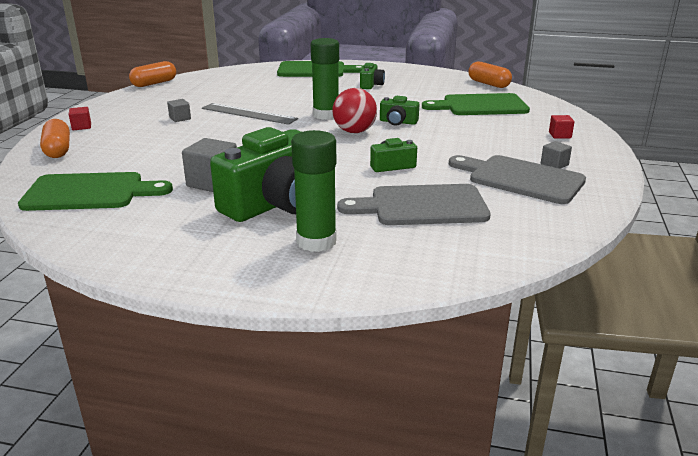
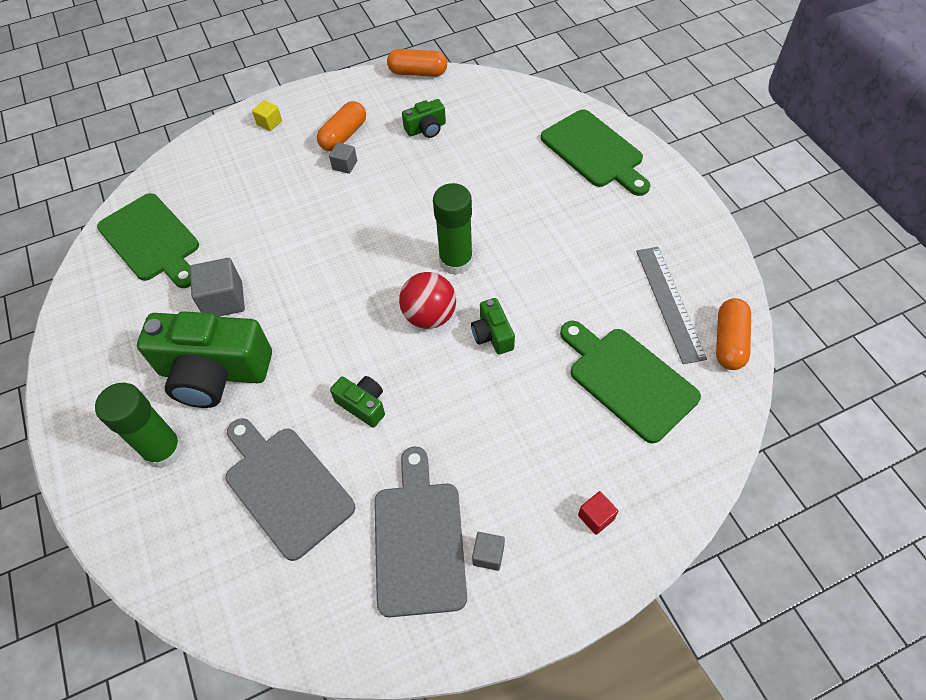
camera: 55 degrees right, 30 degrees up
(58, 150) = (212, 152): orange capsule -> orange capsule (344, 135)
(81, 127) = (269, 123): red cube -> yellow cube
(248, 114) = (402, 201): grey ruler -> grey ruler (669, 303)
(371, 85) = (595, 233): green camera -> green camera (426, 128)

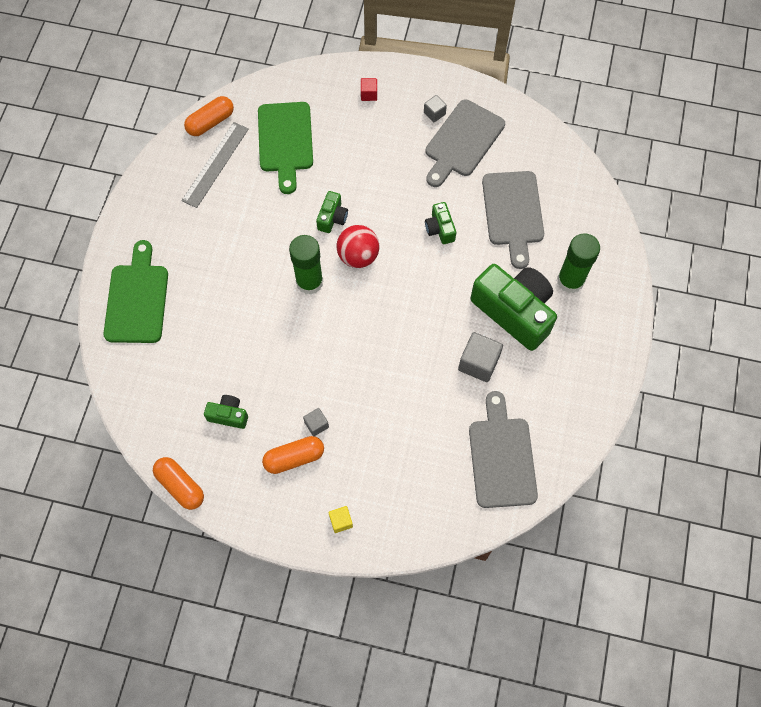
camera: 145 degrees left, 10 degrees up
(151, 240) = (502, 457): green cutting board -> grey cutting board

